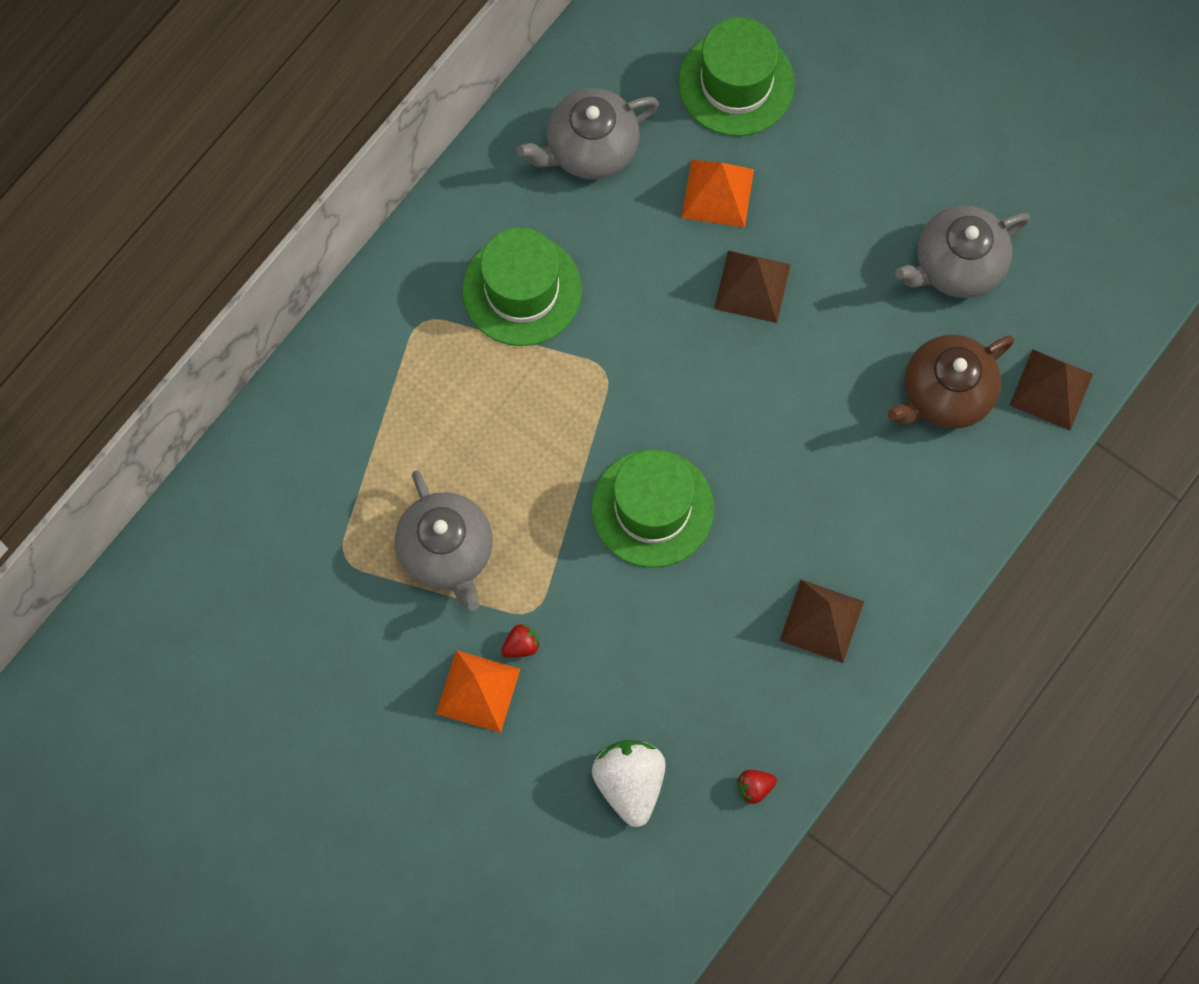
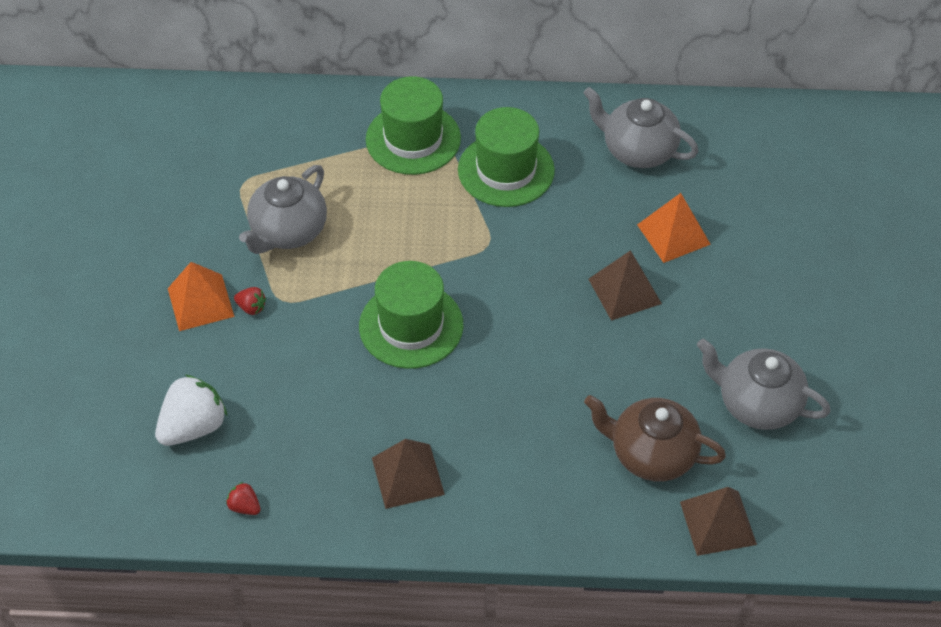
camera: 55 degrees right, 20 degrees down
(736, 83) = (762, 200): green hat -> green hat (413, 139)

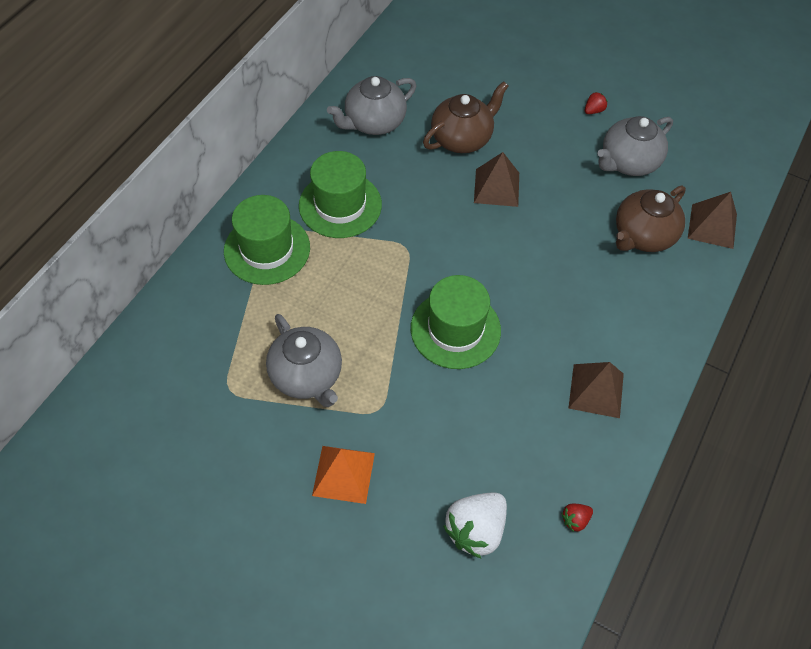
camera: 65 degrees left, 5 degrees up
(193, 427) = (475, 530): white strawberry -> white strawberry turned 120 degrees counterclockwise
(251, 307) = (373, 436): red strawberry -> red strawberry (593, 111)
(673, 234) = (462, 139): orange pyramid -> brown teapot

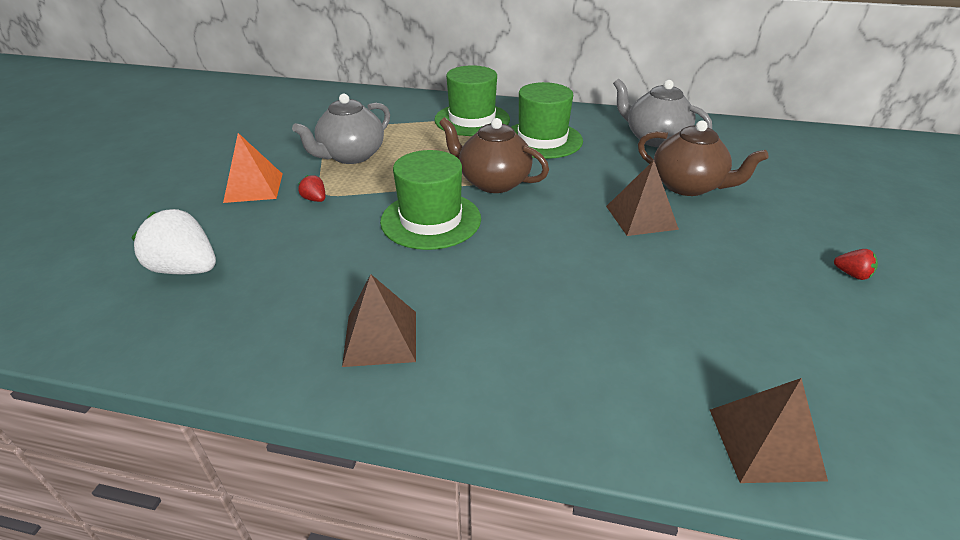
camera: 75 degrees right, 20 degrees down
(575, 520) = (188, 343): red strawberry -> red strawberry (315, 199)
(628, 162) = (795, 320): grey teapot -> none
(642, 236) = (670, 353): brown teapot -> brown teapot (493, 182)

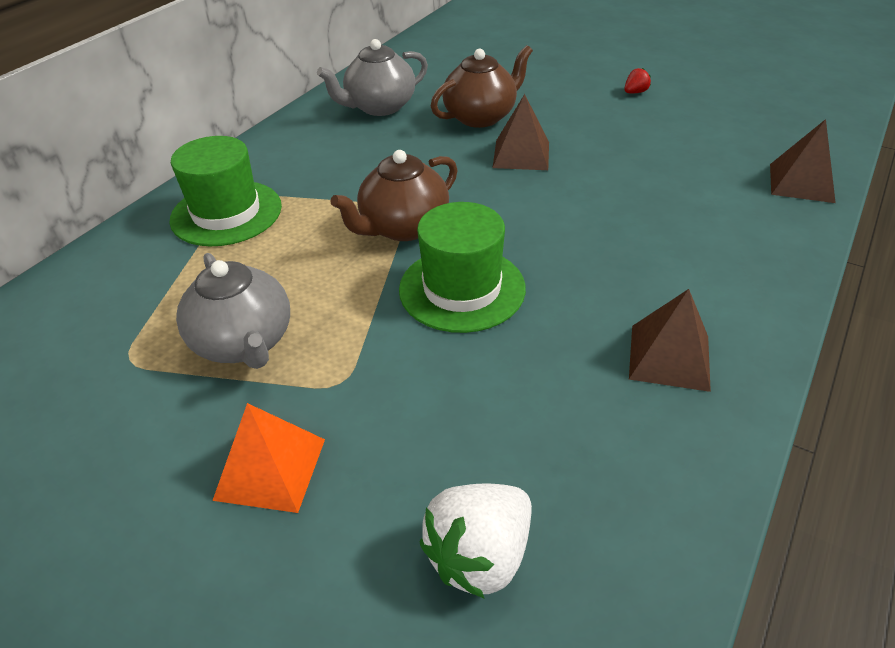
camera: 70 degrees left, 5 degrees up
(315, 199) = (353, 393): red strawberry -> none
(542, 140) = (327, 173): green hat -> none

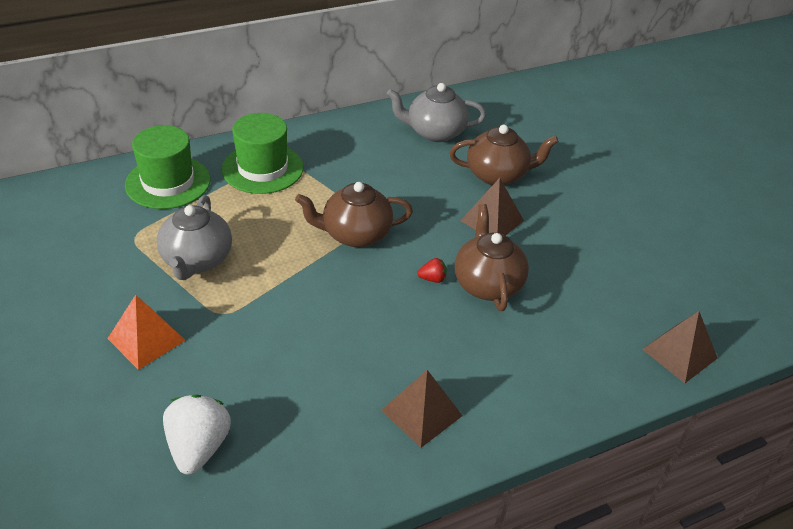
camera: 30 degrees right, 0 degrees up
(462, 289) = (346, 296): green hat -> green hat (168, 182)
(480, 555) = (198, 447): white strawberry -> white strawberry turned 105 degrees clockwise
(583, 208) = (487, 284): none -> brown teapot
(635, 92) = (643, 211): red strawberry -> red strawberry (432, 279)

